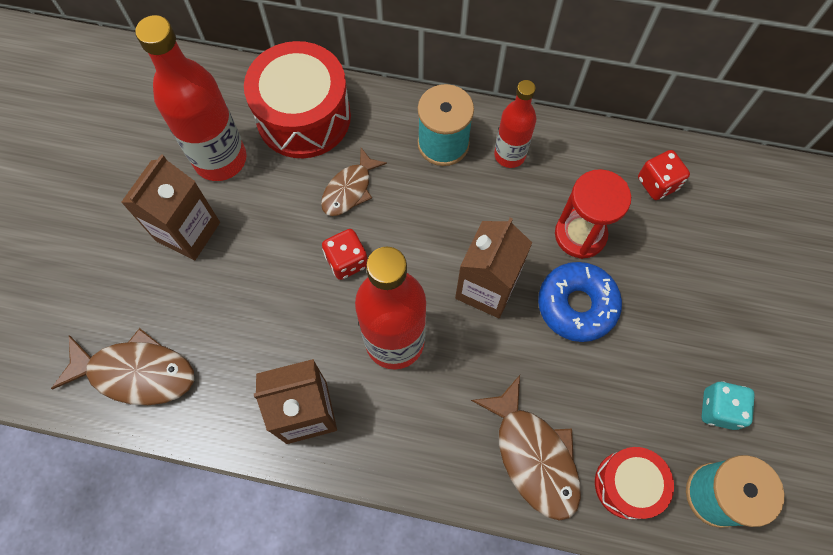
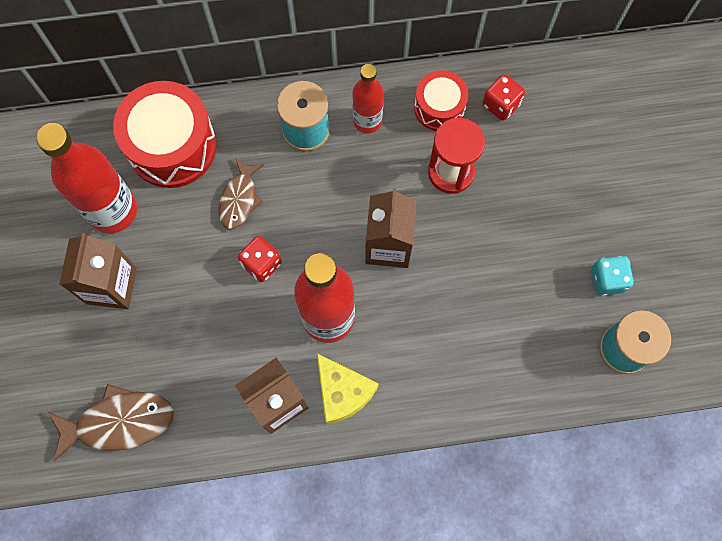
camera: 20 degrees left, 5 degrees up
(380, 427) = (342, 392): none -> yellow cheese
(533, 455) = (473, 370): brown fish -> none
(577, 305) = (468, 234): blue donut -> none
(627, 485) = (554, 366): red drum -> red drum (439, 107)

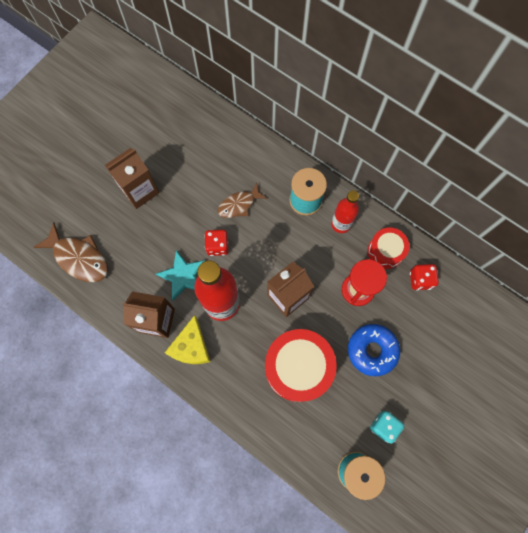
camera: 45 degrees right, 0 degrees up
(113, 210) = (176, 156): red bottle -> none
(172, 146) = (233, 150): red drum -> red drum (298, 367)
(257, 329) = (183, 276): none -> turquoise star
(524, 218) = (372, 350): none -> blue donut

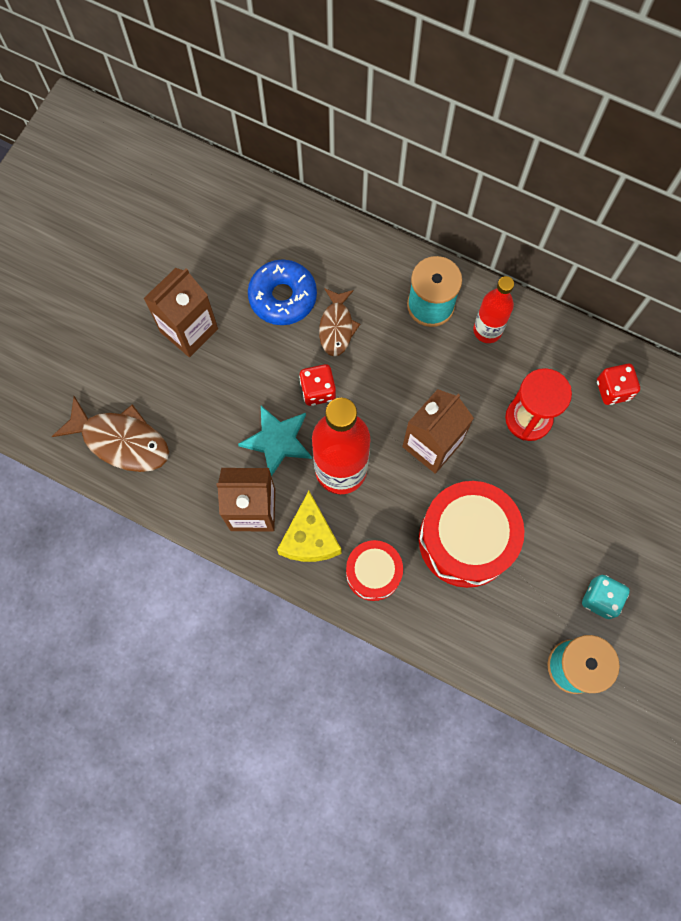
camera: 10 degrees left, 0 degrees up
(239, 205) = (336, 327): brown fish -> brown fish turned 45 degrees counterclockwise
(372, 350) = (564, 499): blue donut -> blue donut (283, 297)
(385, 251) = (557, 358): red drum -> red drum (373, 573)

